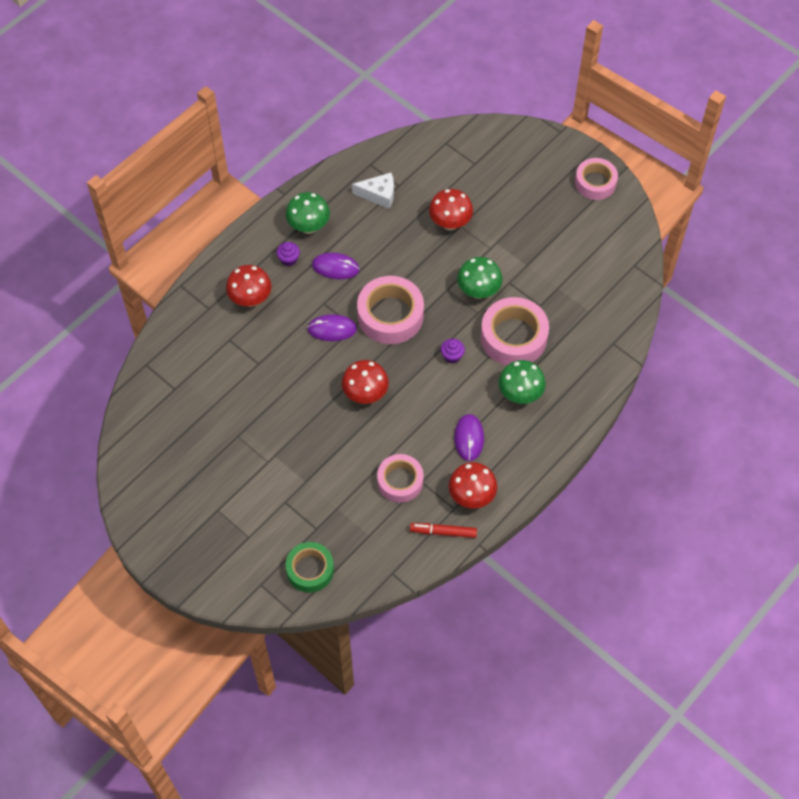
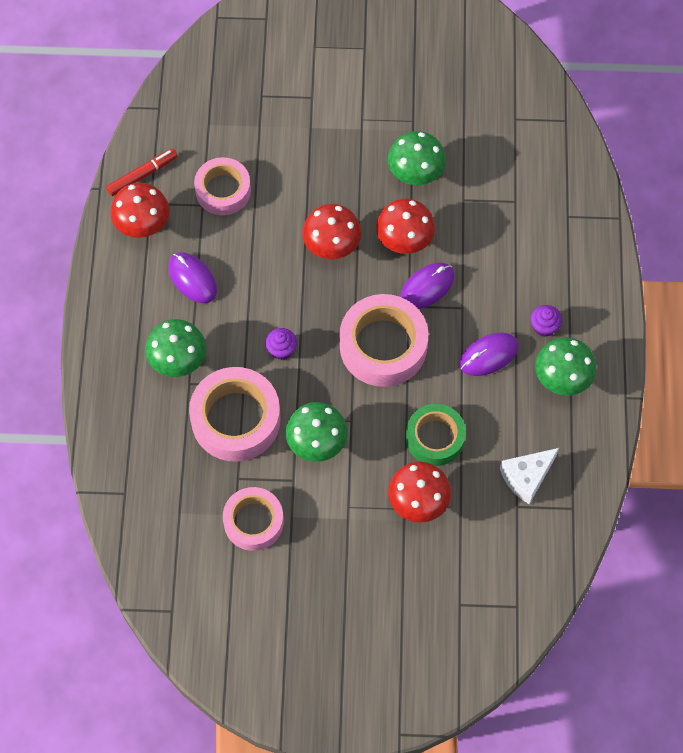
camera: 140 degrees right, 5 degrees up
(250, 299) = (537, 256): red mushroom -> red mushroom (404, 241)
(271, 400) = (415, 174): none -> green mushroom
(310, 570) = (234, 59): green tape -> green tape (435, 438)
(595, 183) = (300, 691): pink tape -> pink tape (253, 522)

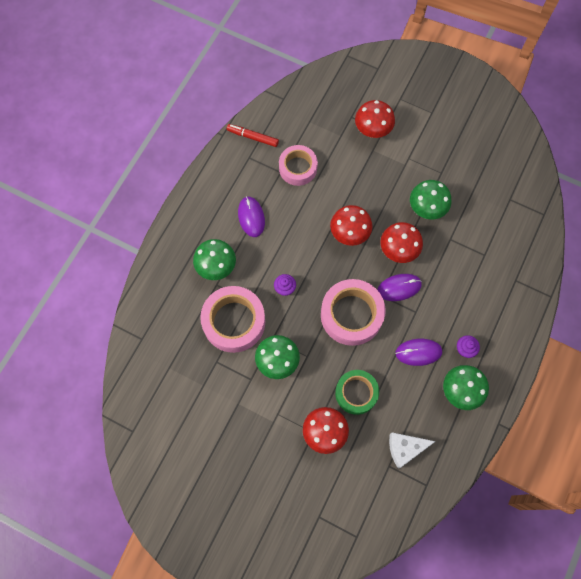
camera: 25 degrees right, 5 degrees up
(142, 175) = (252, 137): red marker -> red marker turned 150 degrees counterclockwise
(143, 226) = (237, 170): red mushroom -> red mushroom (372, 131)
(253, 522) = (212, 395): pink tape -> none

